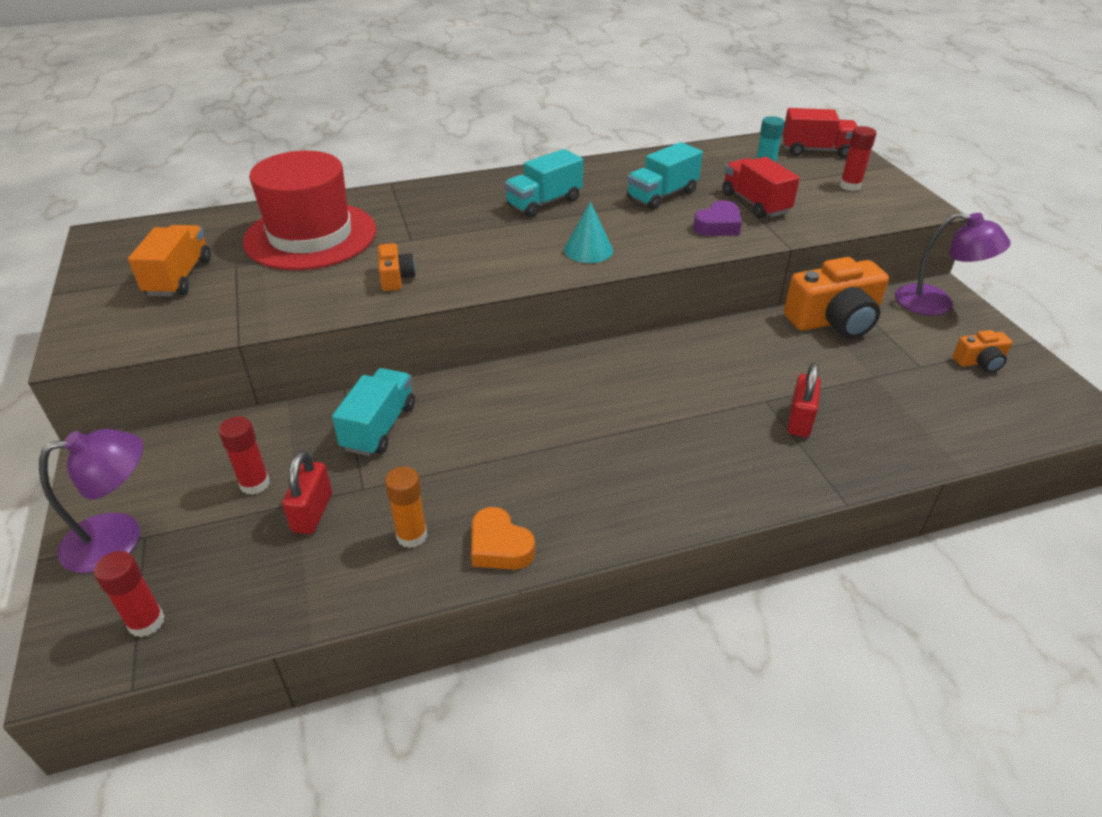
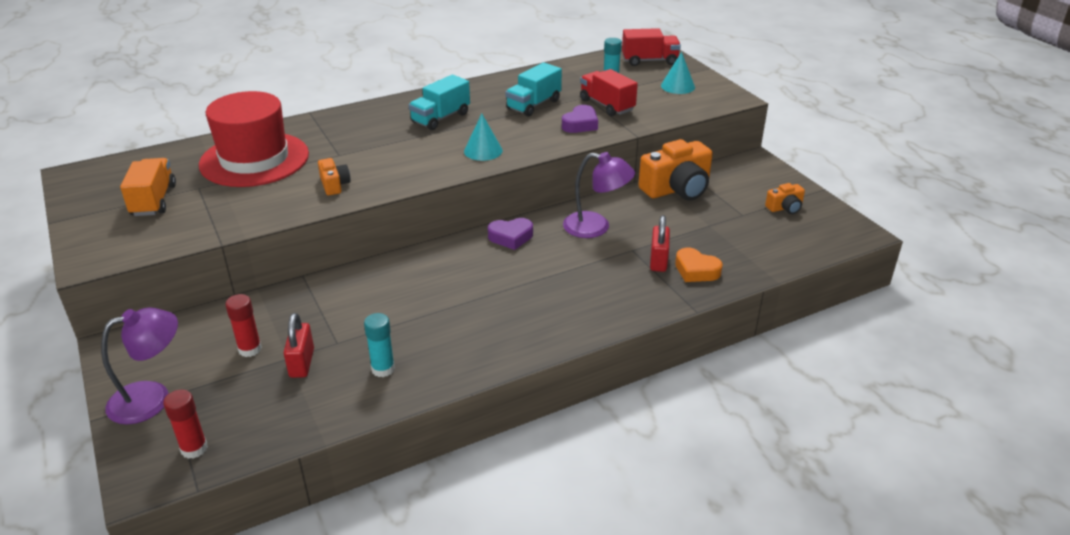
camera: 10 degrees left, 5 degrees down
(379, 427) = (339, 299): turquoise truck -> none
(412, 536) = (383, 369): orange glue stick -> turquoise glue stick
(499, 546) = (450, 368): orange heart -> orange heart (696, 270)
(610, 365) = (511, 237): none -> purple heart
(850, 186) = (677, 86): red glue stick -> turquoise cone
(936, 304) = (752, 169): purple lamp -> purple lamp (596, 227)

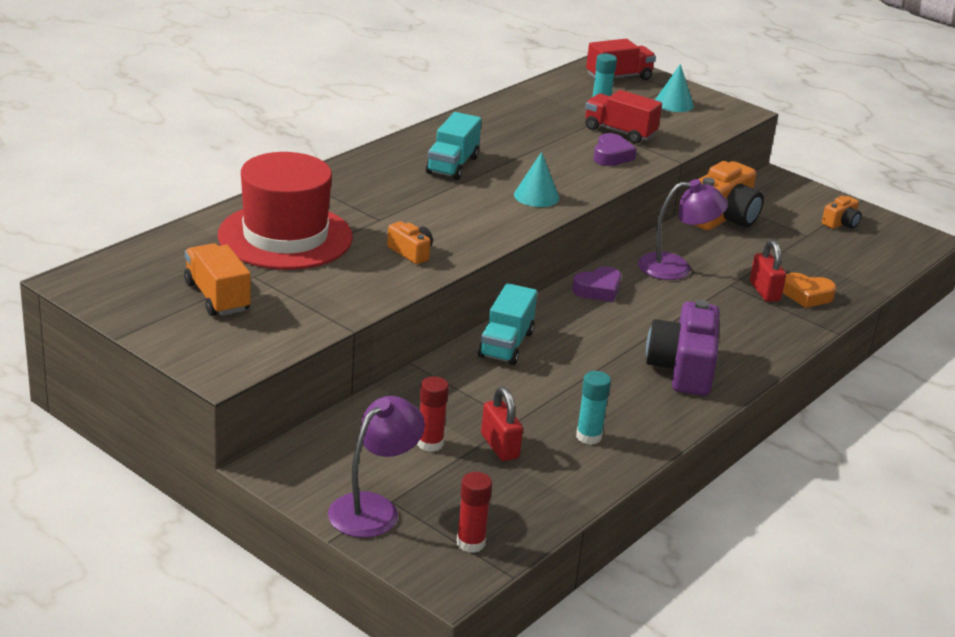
camera: 25 degrees left, 5 degrees down
(522, 320) = (683, 368): none -> purple camera
(533, 105) = (541, 139): turquoise truck -> turquoise truck (506, 344)

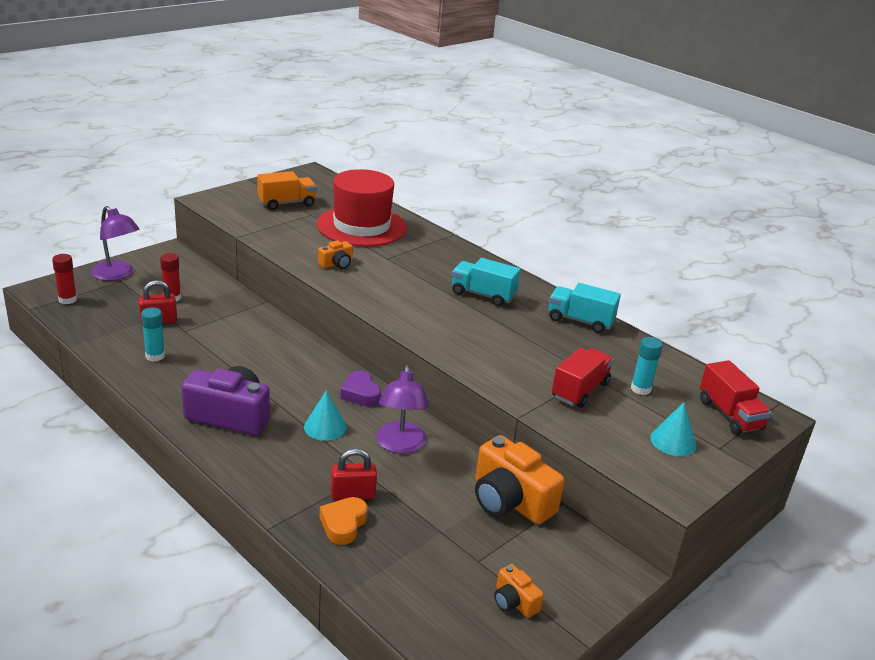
camera: 95 degrees right, 0 degrees up
(506, 344) = (282, 339): turquoise truck -> turquoise truck (580, 321)
(536, 196) = (431, 325): turquoise cone -> turquoise cone (325, 427)
(611, 156) = (522, 376): purple heart -> none

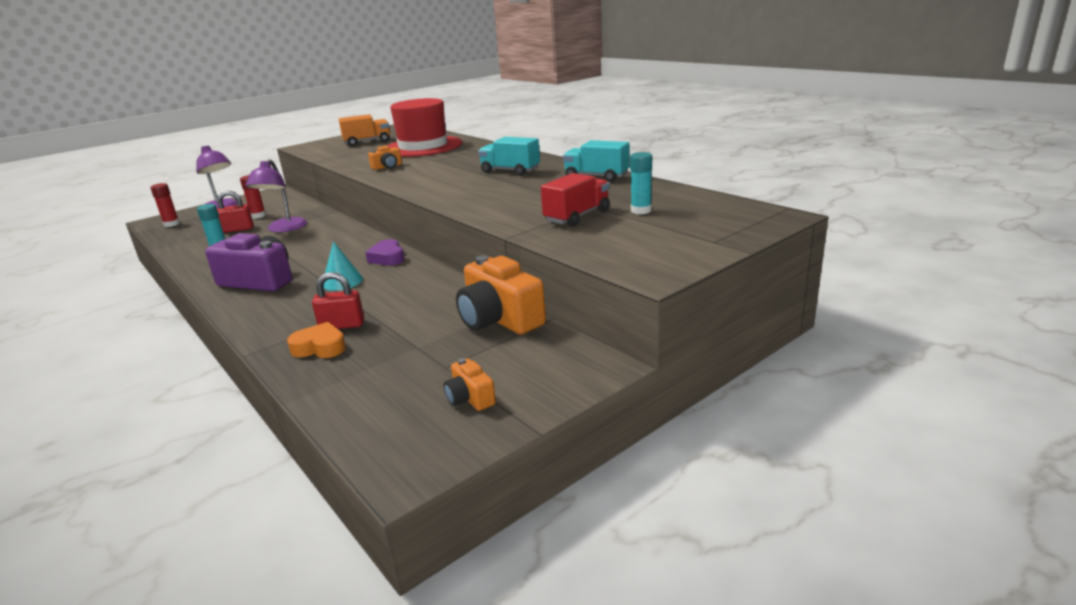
camera: 10 degrees right, 5 degrees down
(343, 524) = (320, 347): orange heart -> orange heart turned 75 degrees clockwise
(400, 445) = (407, 288): purple lamp -> purple lamp (283, 229)
(673, 441) = (663, 241): turquoise cone -> none
(729, 415) = (731, 219): red truck -> none

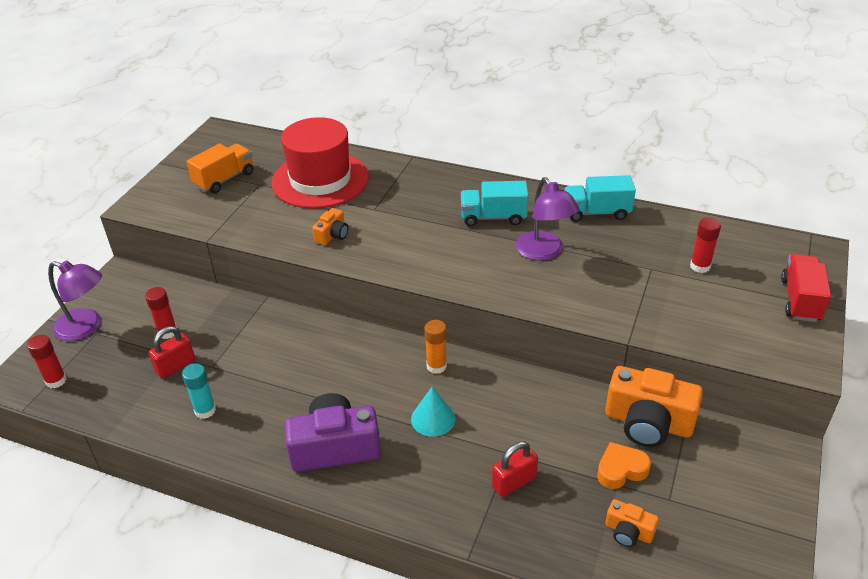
camera: 30 degrees left, 15 degrees up
(283, 229) = (240, 349): purple lamp -> purple lamp (544, 252)
(320, 347) = (530, 519): orange heart -> orange heart (621, 470)
(388, 258) = (436, 366): purple heart -> orange glue stick
(470, 398) = (728, 527): orange camera -> orange camera (628, 532)
(577, 216) = (654, 290): red truck -> red truck (800, 300)
(641, 210) = (700, 266): turquoise glue stick -> red glue stick

